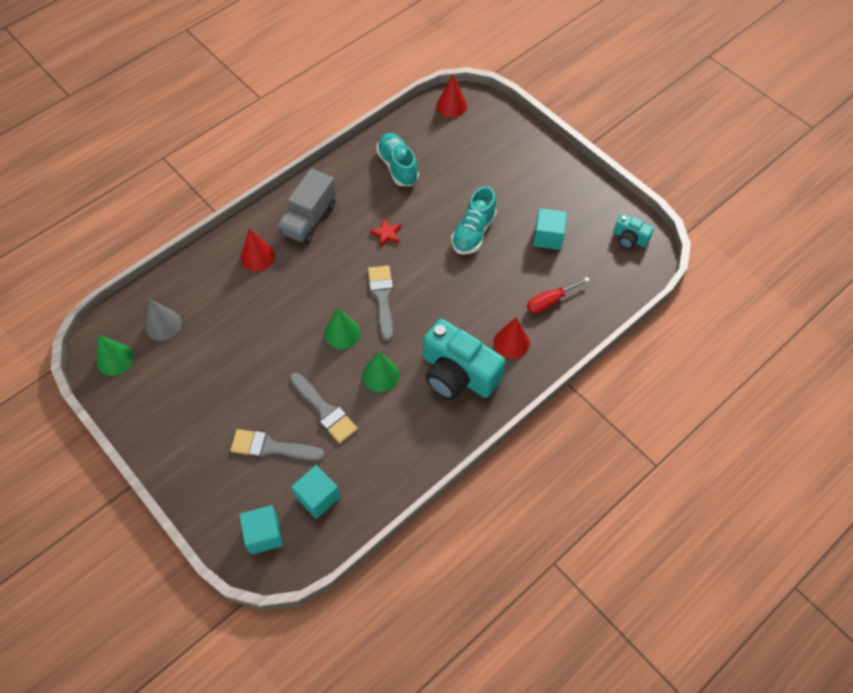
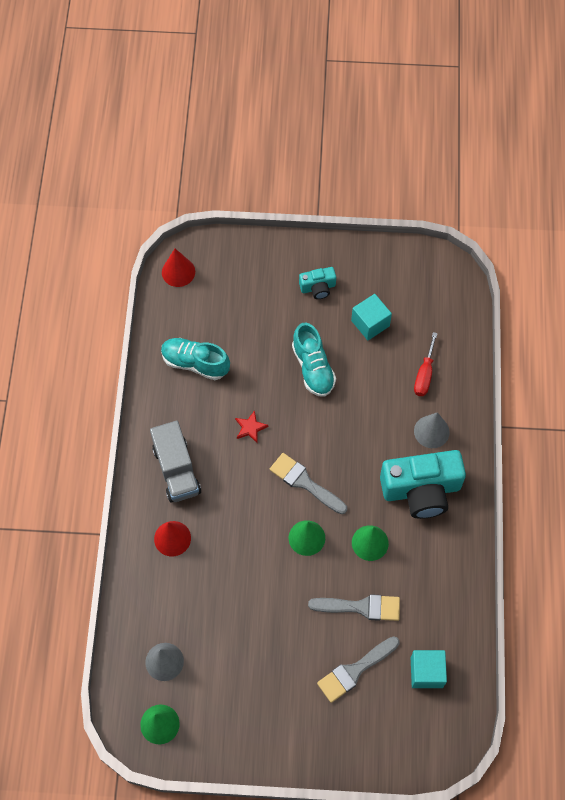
camera: 45 degrees left, 5 degrees up
(264, 534) = (421, 734): turquoise cube -> none
(511, 342) = (431, 431): red cone -> grey cone
(629, 238) = (427, 273): turquoise camera -> turquoise camera (318, 287)

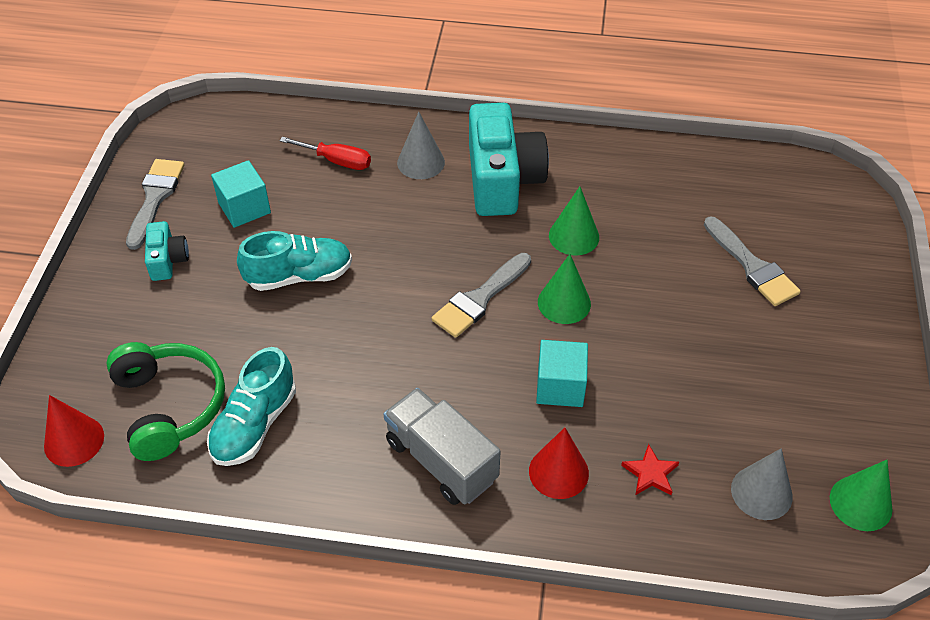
camera: 85 degrees left, 15 degrees down
(176, 470) = (441, 460): grey truck -> grey truck turned 120 degrees counterclockwise
(205, 315) = (169, 406): none -> green headphones
(250, 428) = (383, 357): red star -> red star (650, 473)
(361, 607) = (664, 253): grey brush -> grey brush (155, 198)
(426, 672) = (747, 197): turquoise cube -> turquoise cube (560, 386)

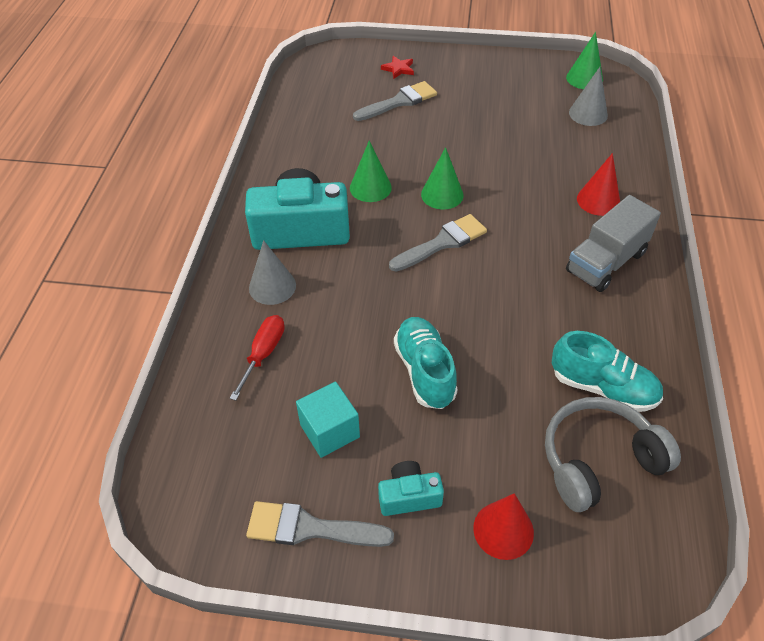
camera: 90 degrees left, 0 degrees up
(74, 441) = (659, 542): red cone -> red cone (503, 530)
(169, 406) = (598, 460): green headphones -> grey headphones
(480, 299) = (442, 243): grey brush -> grey brush turned 75 degrees counterclockwise
(560, 386) = (523, 198): turquoise cube -> none
(650, 473) = (587, 158): red star -> red star (398, 69)

